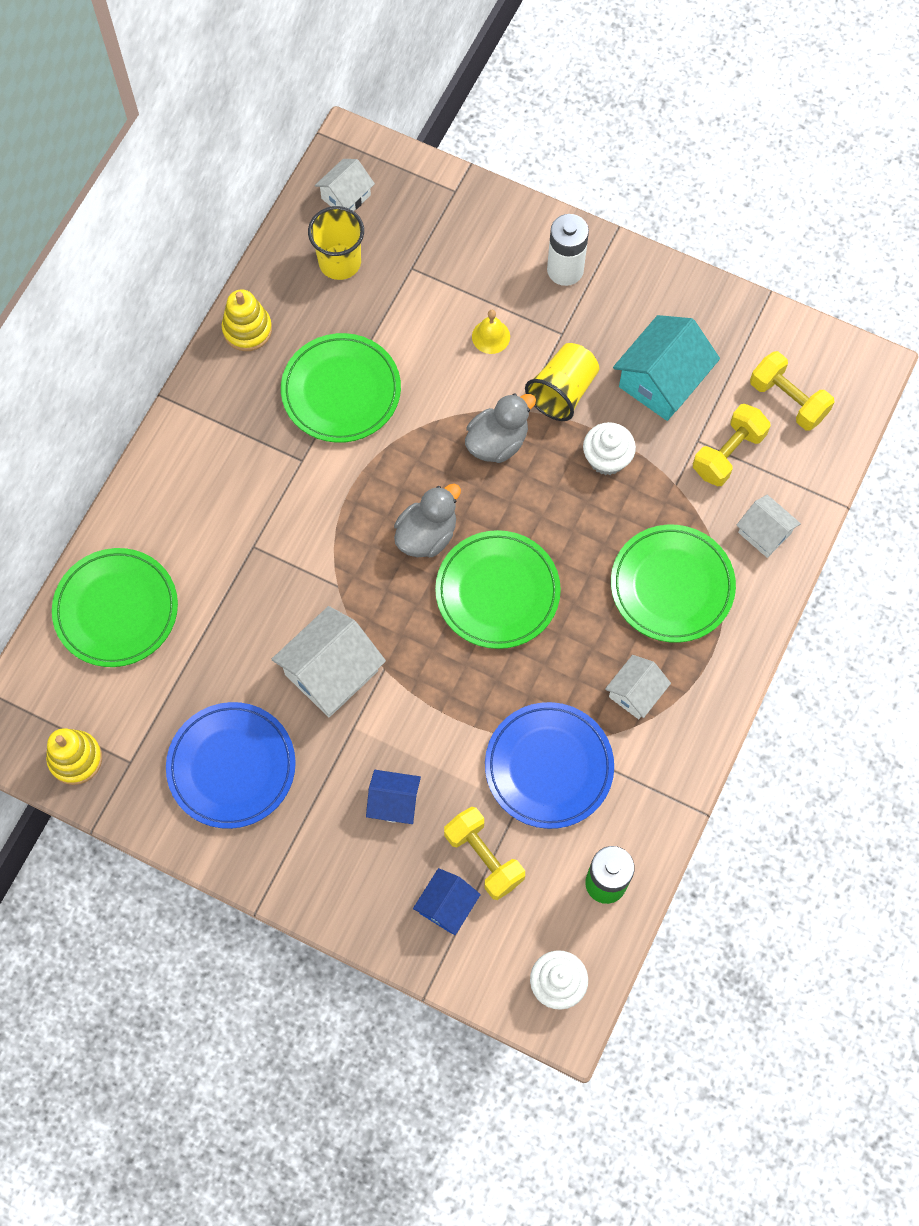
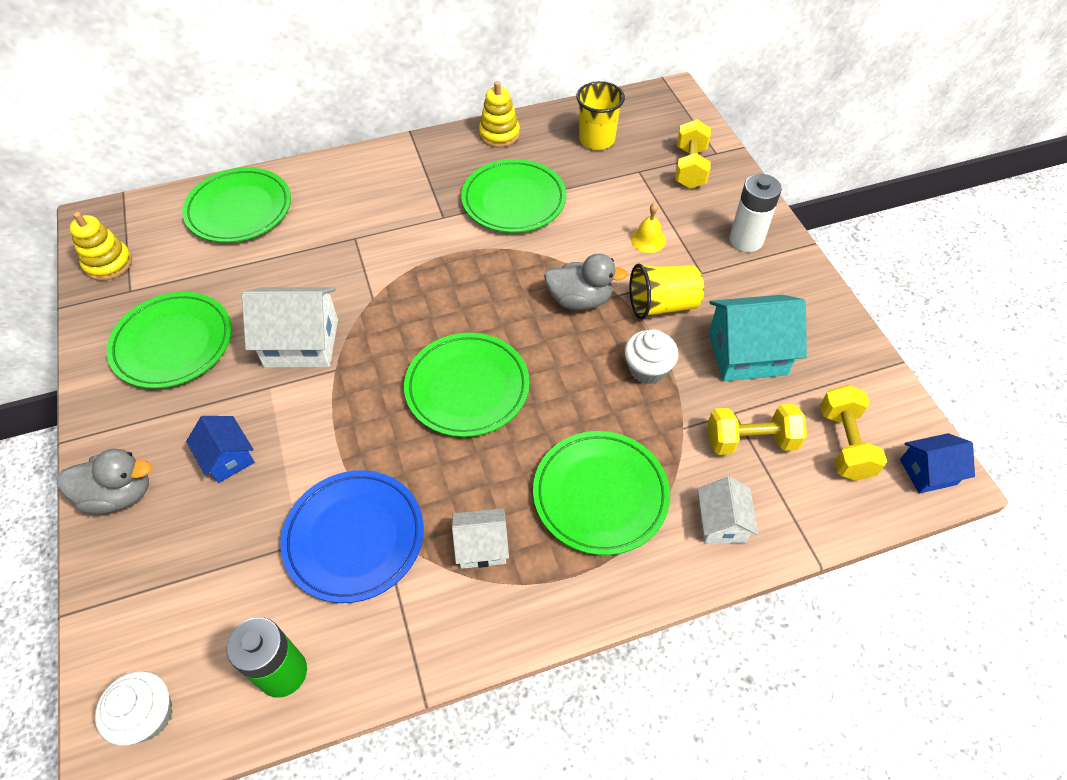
camera: 45 degrees right, 15 degrees down
(231, 767) = (173, 343): blue plate -> green plate
(346, 197) = (641, 113): white house -> none
(427, 535) = (465, 315): grey duck -> grey duck (119, 494)
(446, 906) = (162, 565): blue house -> blue house (928, 472)
(484, 857) = (230, 556): yellow dumbbell -> yellow dumbbell (690, 168)

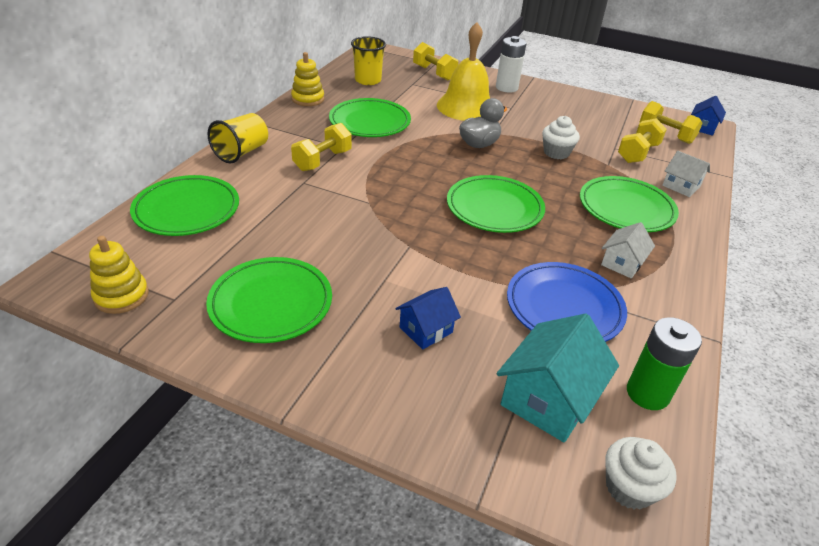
camera: 50 degrees left, 15 degrees down
(119, 494) = (389, 405): grey duck -> none
(228, 458) = (426, 330): blue house -> blue house turned 45 degrees counterclockwise
(301, 343) = (364, 247): white house -> none
(404, 222) = (322, 160): none -> yellow dumbbell
(648, 240) = (466, 107): yellow bell -> yellow bell, size x2.41
(662, 305) = (518, 127): yellow cup -> yellow cup (242, 152)
(747, 353) = (581, 125): turquoise house -> turquoise house (548, 399)

